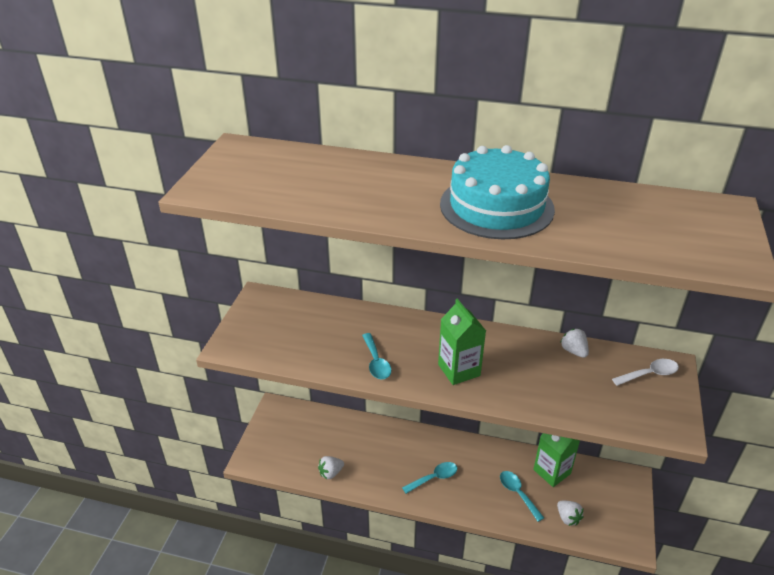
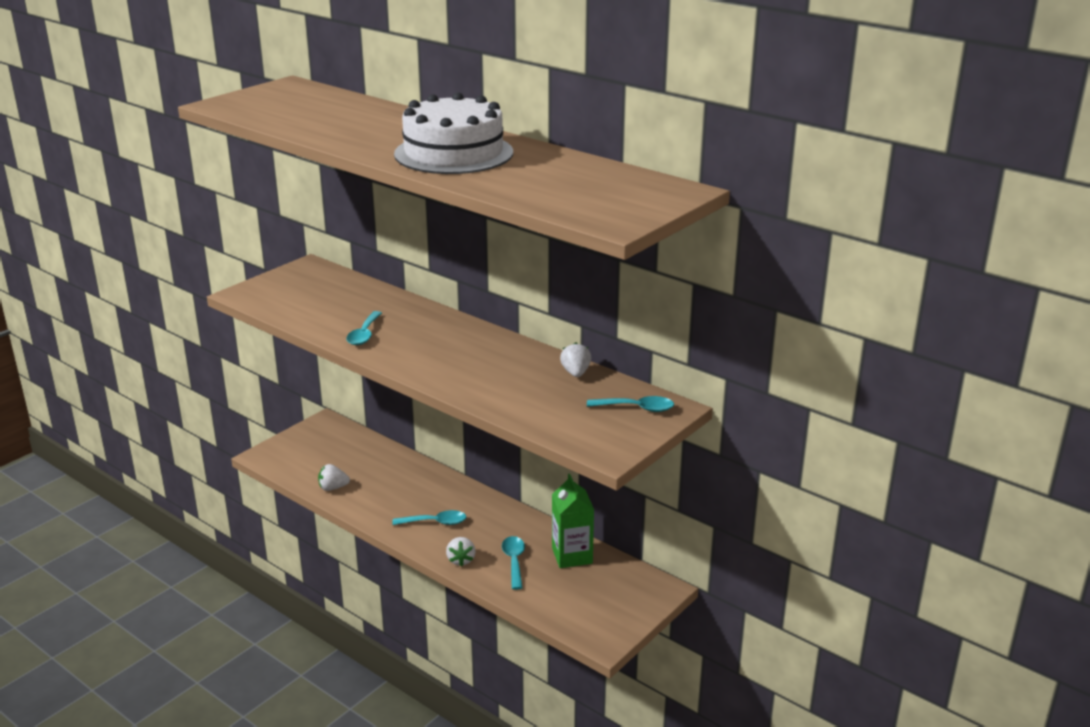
camera: 25 degrees right, 10 degrees down
(459, 370) = (438, 358): green carton -> none
(496, 206) = (453, 153): turquoise cake -> white cake
(568, 518) = (550, 597): white strawberry -> white strawberry (461, 560)
(649, 374) = (636, 408): white spoon -> turquoise spoon

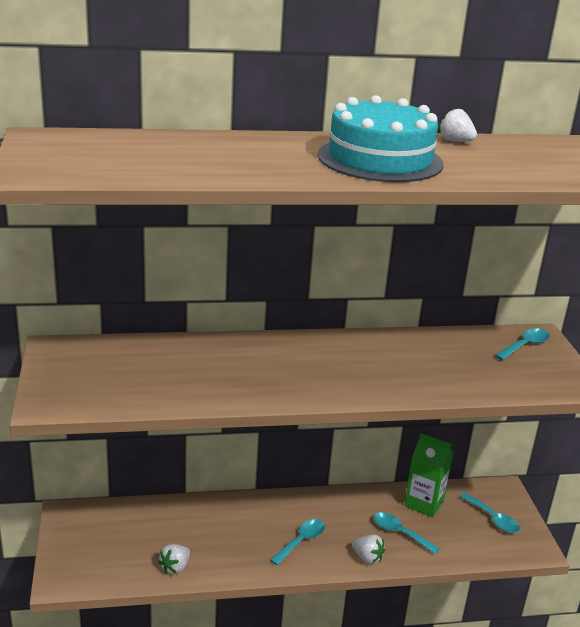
camera: 50 degrees left, 0 degrees up
(364, 334) = (241, 386): turquoise spoon -> turquoise spoon (493, 518)
(453, 153) = (380, 159): white cake -> turquoise cake
(576, 373) = (443, 339): white strawberry -> white strawberry (455, 141)

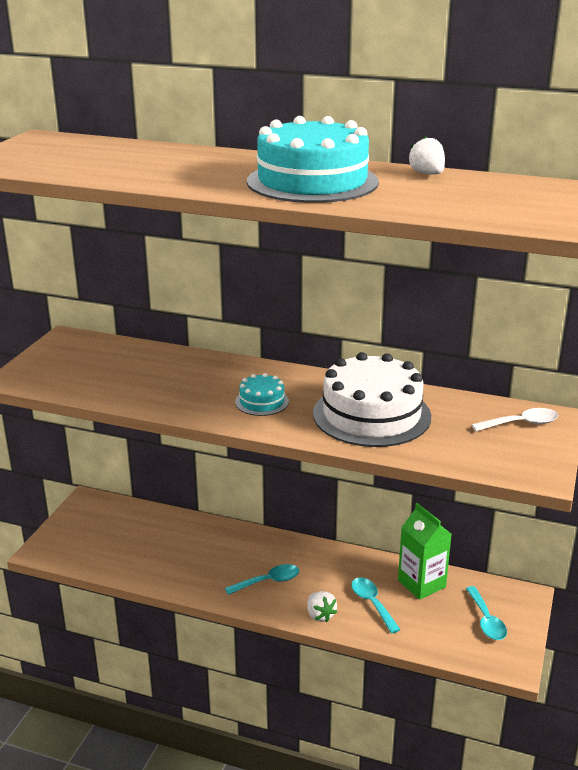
camera: 30 degrees right, 0 degrees up
(175, 567) = (139, 569): white strawberry -> none
(311, 373) = (262, 402): none -> turquoise cake
(411, 364) = (371, 415): none -> white cake
(525, 346) = (521, 424): turquoise spoon -> white spoon

